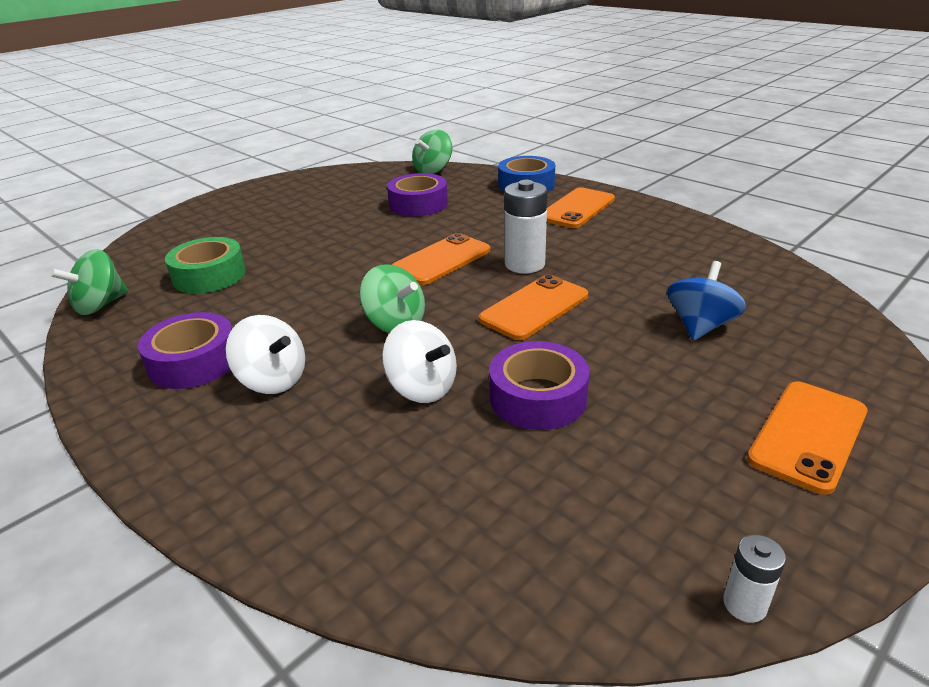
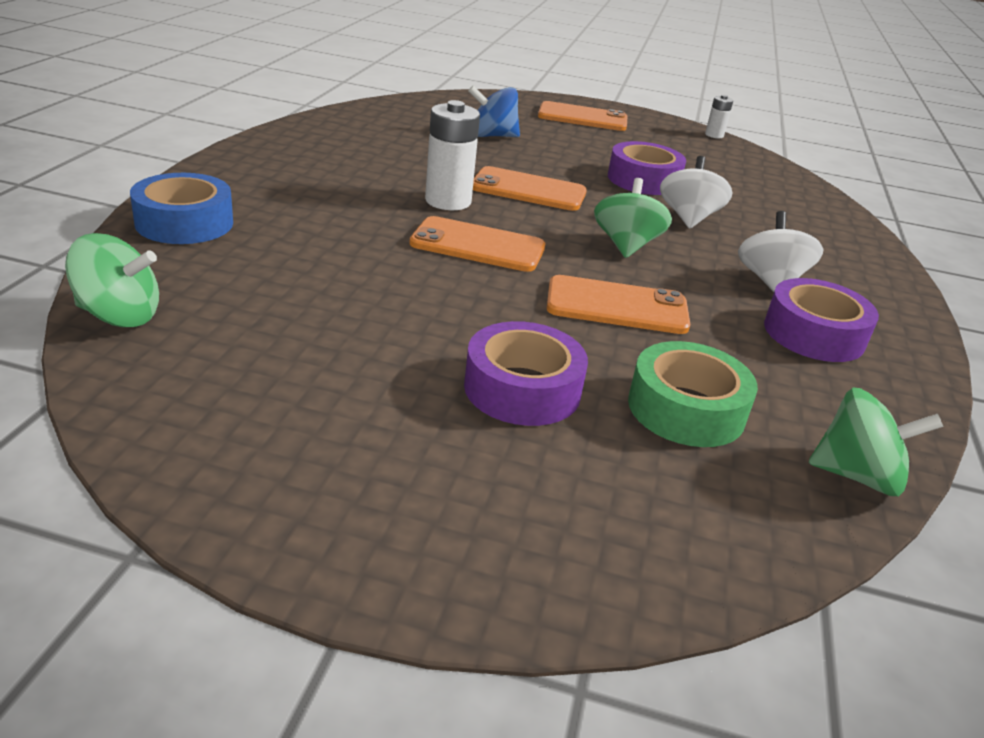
camera: 125 degrees left, 0 degrees up
(418, 204) = (307, 295): purple tape -> purple tape (522, 389)
(577, 208) = (268, 185): orange phone -> orange phone (617, 306)

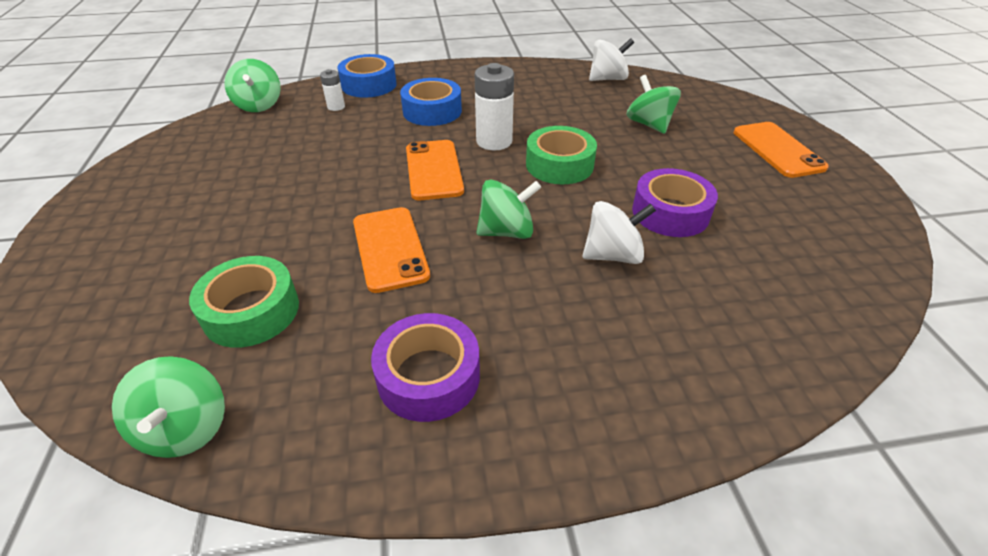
camera: 70 degrees right, 10 degrees up
(330, 209) = (432, 111): none -> blue tape
(492, 136) = (649, 124): blue spinning top -> green spinning top
(522, 389) = (246, 234): purple tape -> none
(528, 190) = (559, 165): orange phone -> green tape
(714, 135) = (893, 233): white battery -> white battery (336, 107)
(770, 281) = (521, 331): white spinning top -> white spinning top (608, 79)

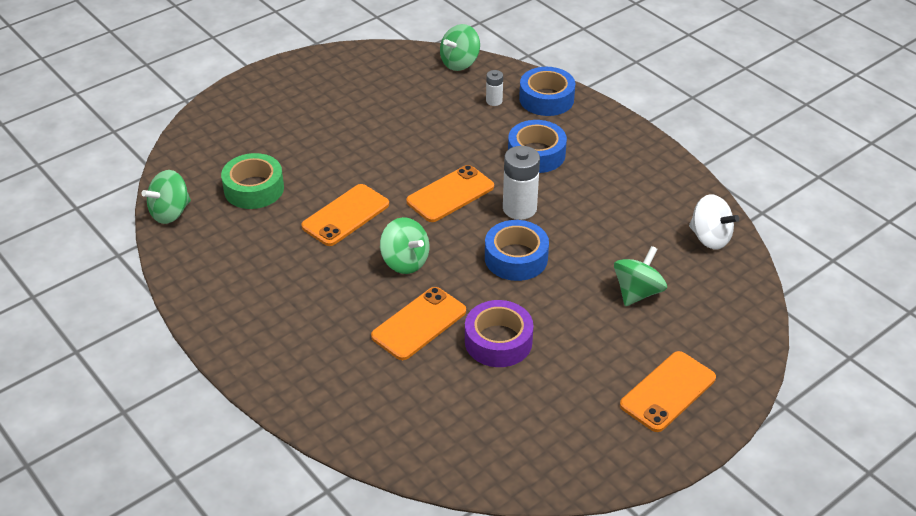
camera: 60 degrees right, 0 degrees up
(428, 376) = (254, 280): purple tape -> none
(559, 165) = (516, 258): green tape -> blue tape
(613, 255) = (419, 324): white spinning top -> orange phone

